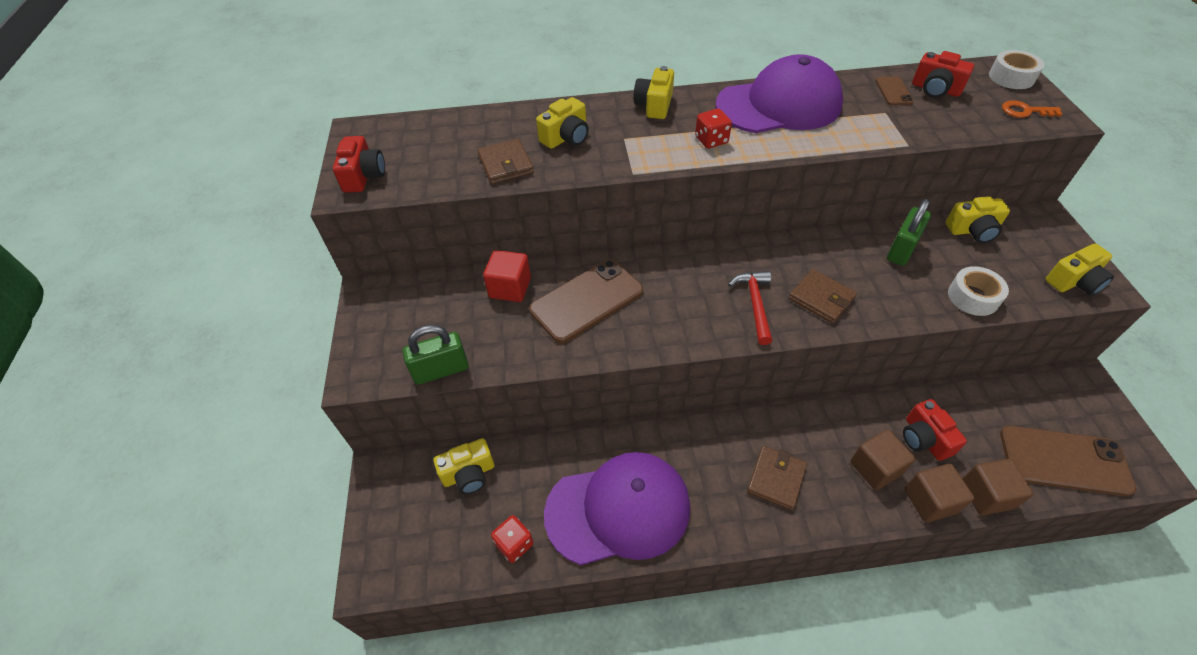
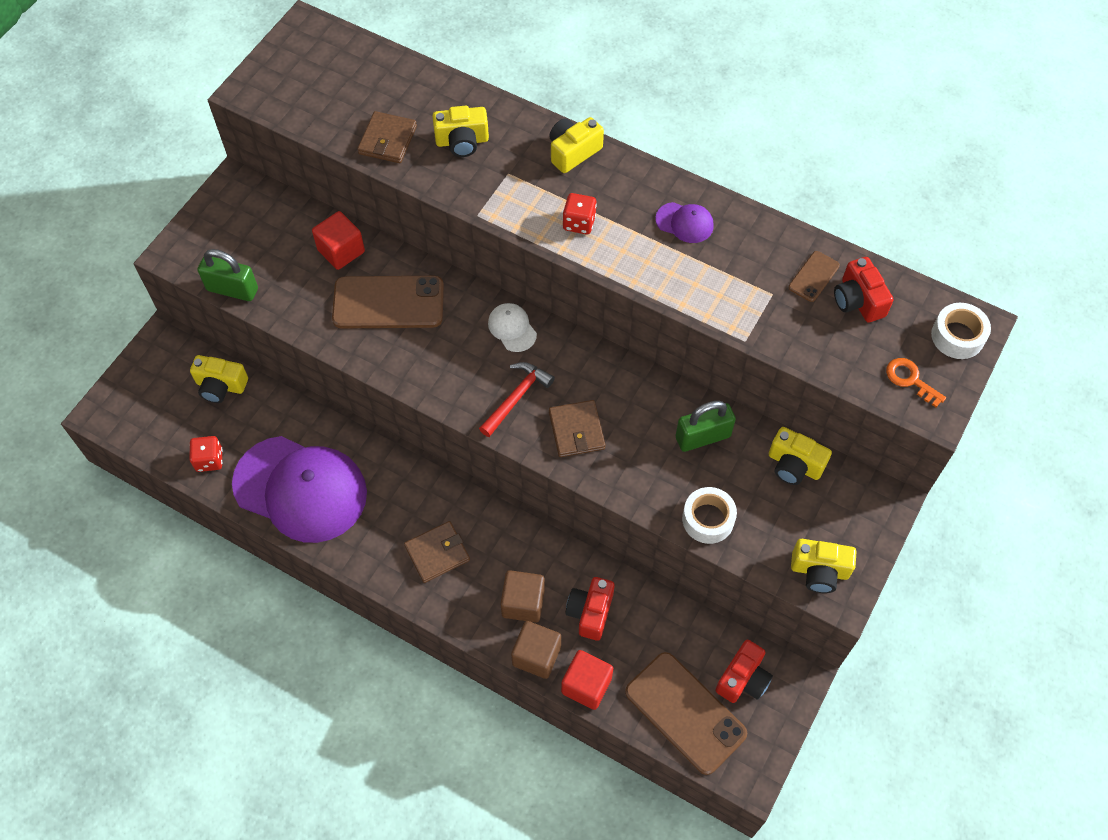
camera: 35 degrees right, 10 degrees up
(364, 176) = (272, 83): red camera -> red camera (743, 679)
(698, 262) = (512, 328): none -> white cap
(779, 105) = (684, 223): purple cap -> purple cap, size x0.41
(986, 495) = (586, 685): brown cube -> red cube

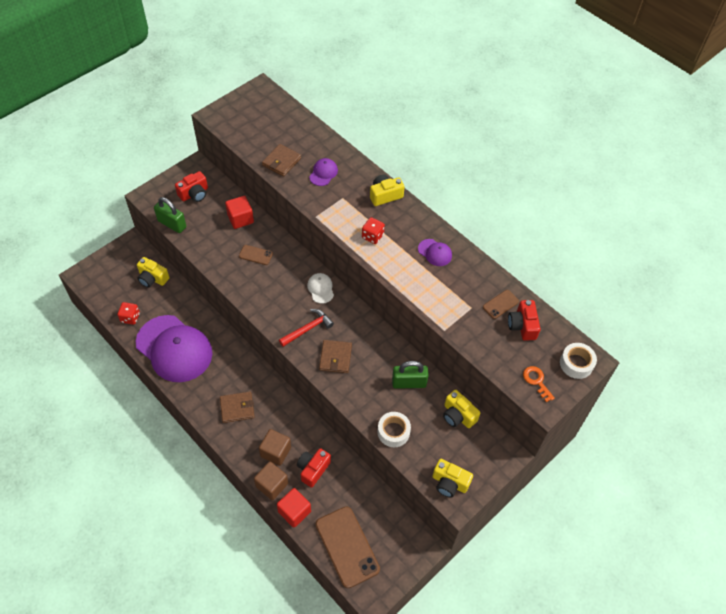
camera: 15 degrees right, 5 degrees down
(388, 303) = (255, 255): brown phone -> brown phone, size x0.48
(462, 141) = (323, 173): yellow camera -> purple cap
(743, 679) = (389, 537): red camera -> red camera (194, 194)

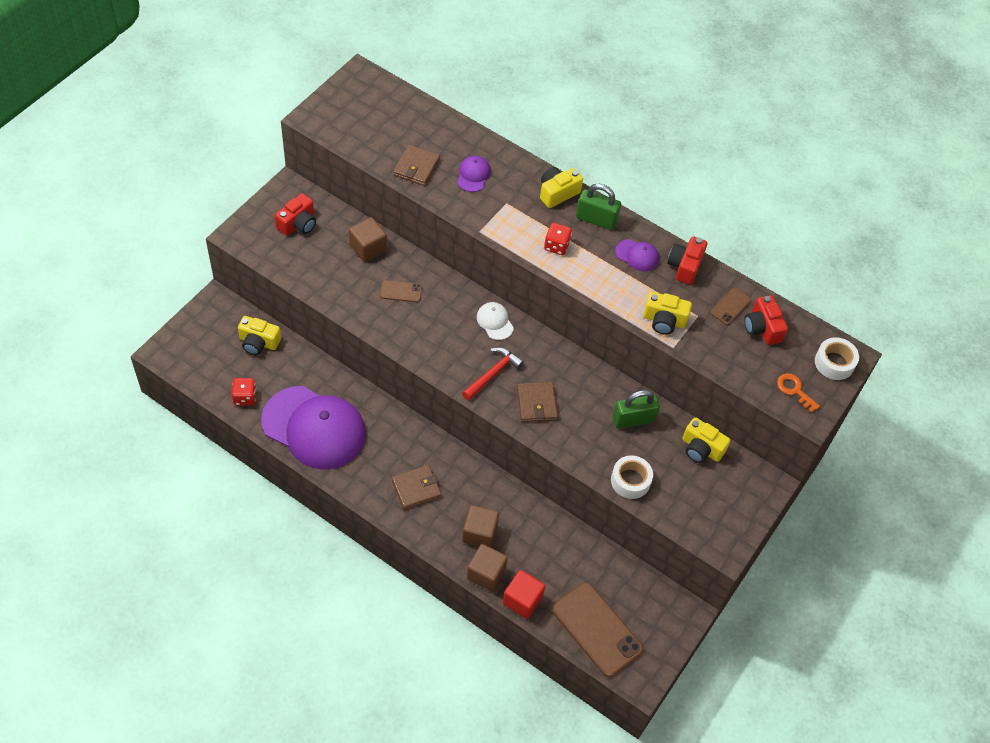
camera: 15 degrees left, 0 degrees up
(172, 224) = (281, 267): green padlock -> green padlock (596, 219)
(240, 219) = (368, 248): red cube -> brown cube
(313, 469) = (531, 546): red camera -> red camera (685, 266)
(449, 483) = (711, 528): yellow camera -> yellow camera (664, 321)

